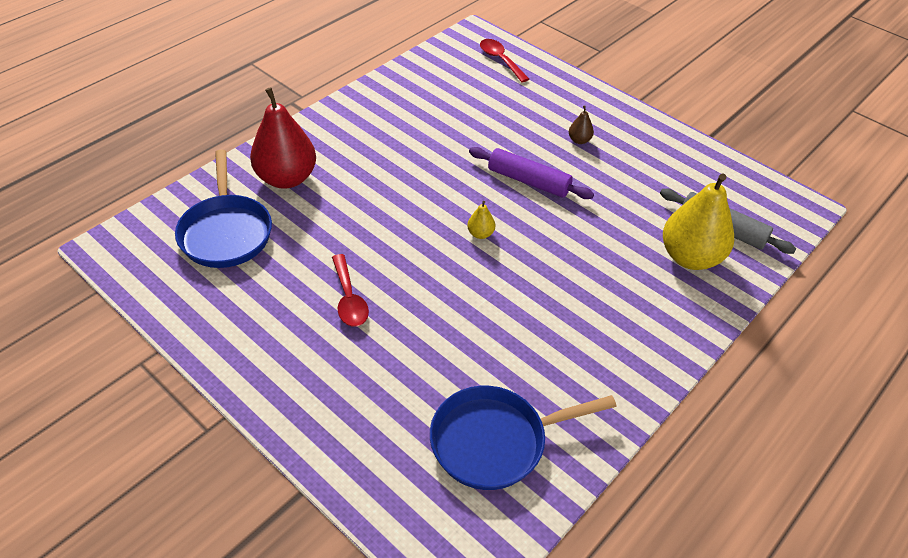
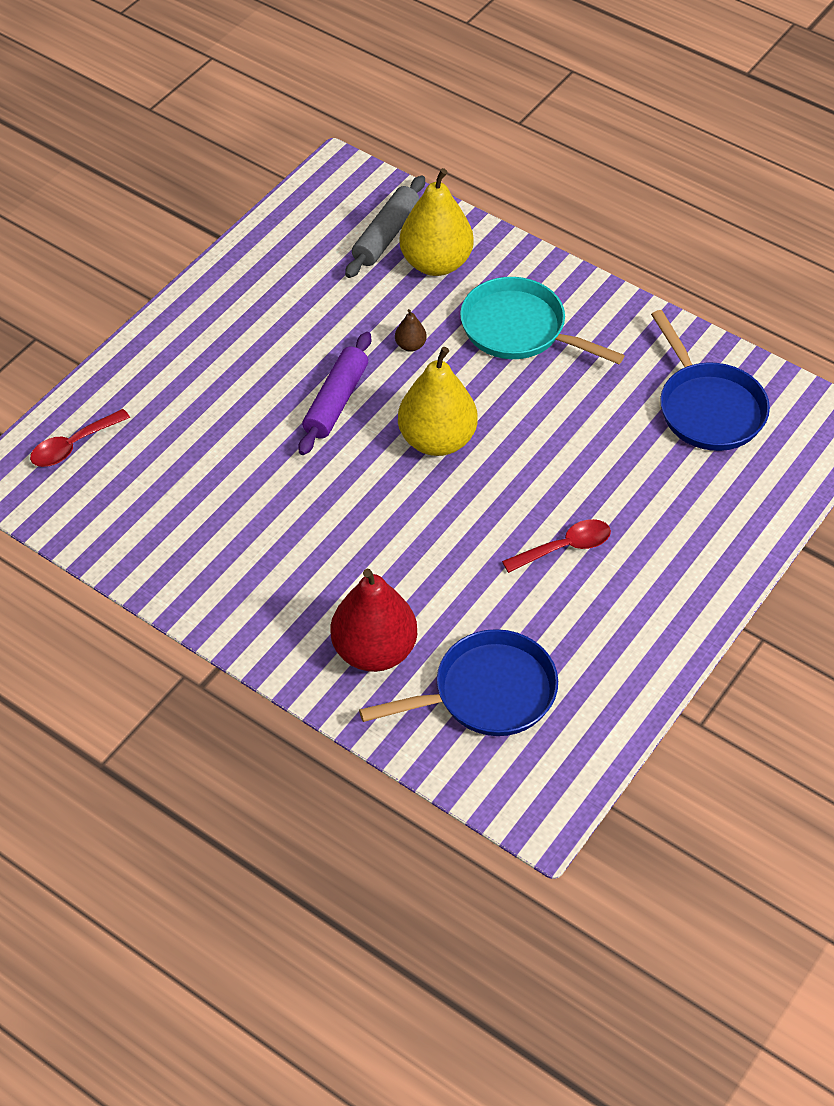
camera: 95 degrees left, 5 degrees up
(480, 234) = (437, 440): yellow pear -> yellow pear, size x2.39
(579, 140) = (248, 355): brown pear -> brown pear (410, 345)
(607, 304) = (519, 329): none -> turquoise pan

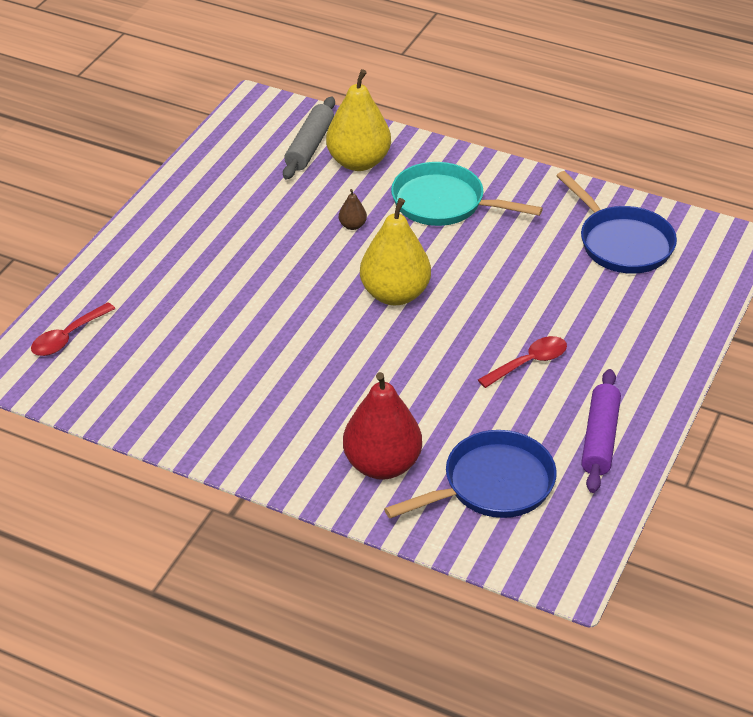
camera: 10 degrees left, 10 degrees down
(336, 401) = (298, 275): purple rolling pin -> purple rolling pin (600, 438)

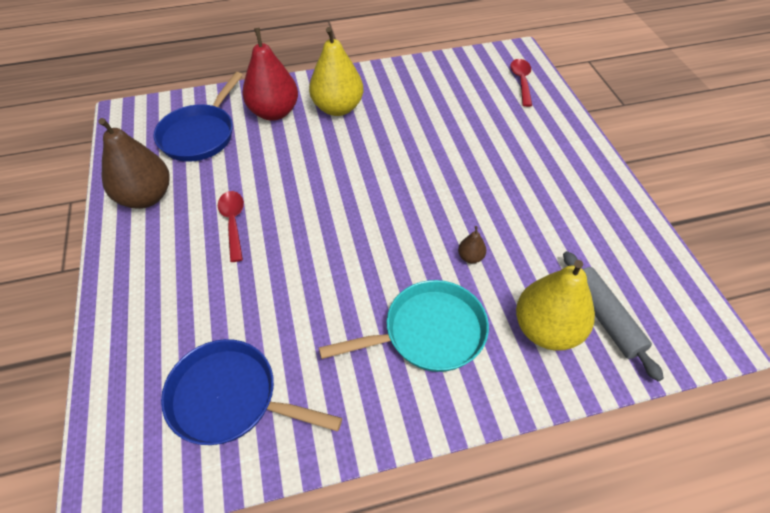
camera: 140 degrees right, 10 degrees up
(395, 294) = (375, 218): yellow pear -> yellow pear (338, 108)
(529, 363) = (233, 222): red spoon -> red spoon turned 150 degrees clockwise
(600, 438) = (146, 197): purple rolling pin -> brown pear

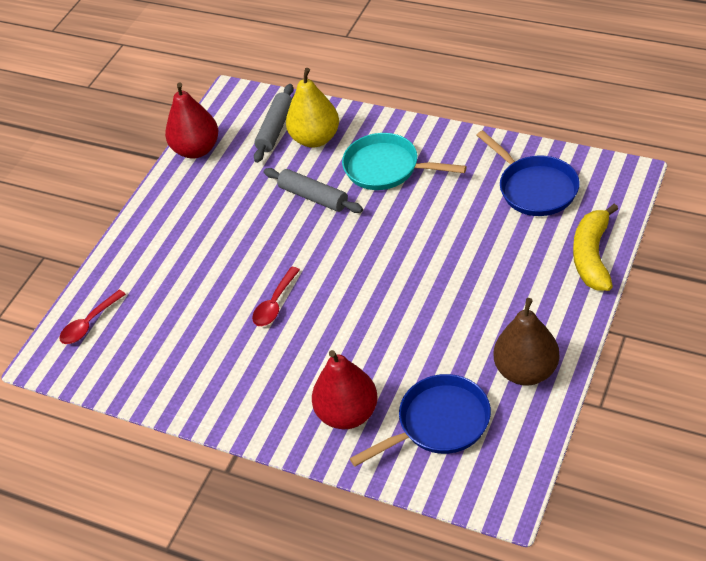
camera: 135 degrees left, 5 degrees down
(121, 337) = (592, 256): none -> yellow banana
(233, 222) = (463, 307): red spoon -> red spoon (275, 304)
(338, 108) = (283, 385): yellow pear -> none
(470, 257) = (313, 197): brown pear -> grey rolling pin
(647, 248) = (196, 150): none -> red pear

